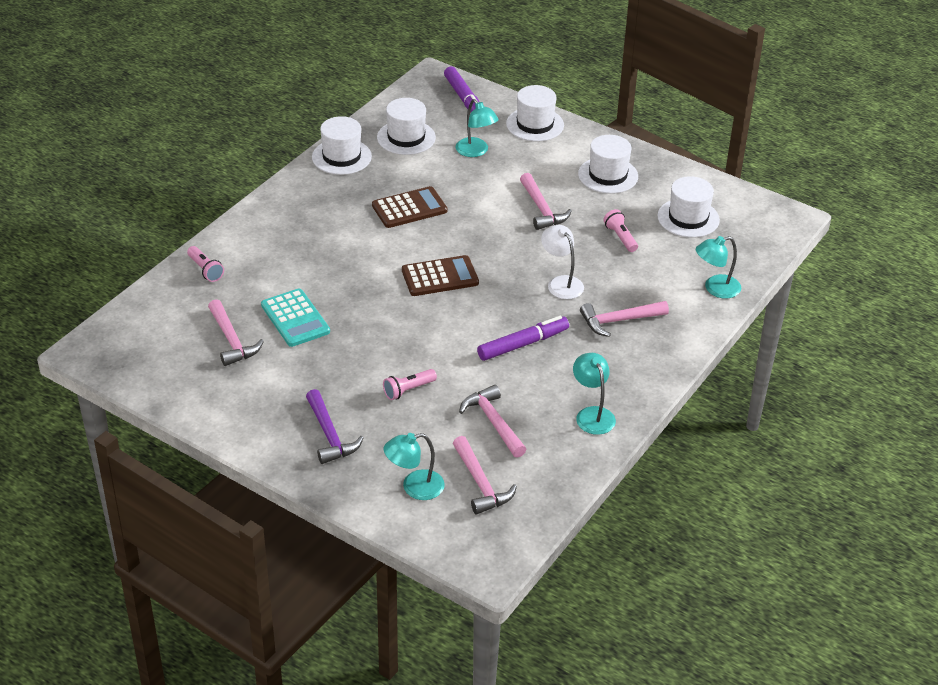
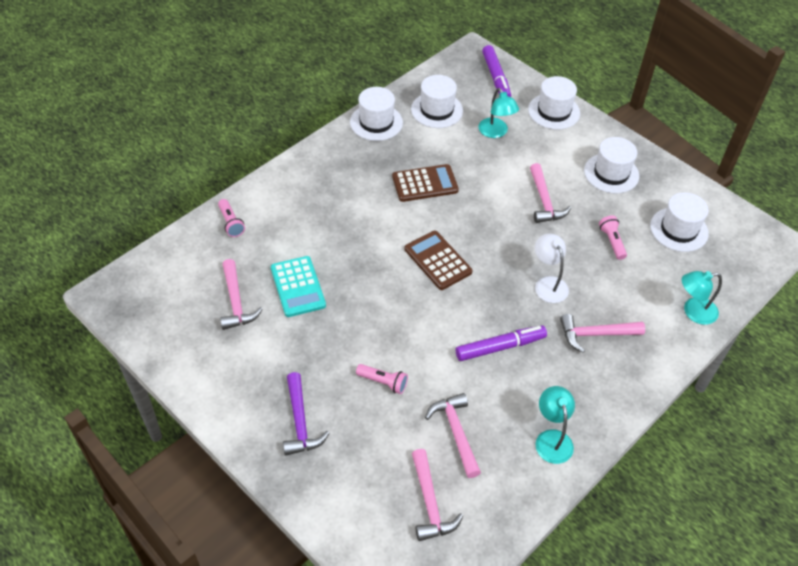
camera: 10 degrees right, 10 degrees up
(408, 390) = (383, 382): pink flashlight -> pink flashlight turned 135 degrees counterclockwise
(414, 487) = (366, 497): turquoise lamp -> none
(440, 277) = (437, 261): brown calculator -> brown calculator turned 120 degrees counterclockwise

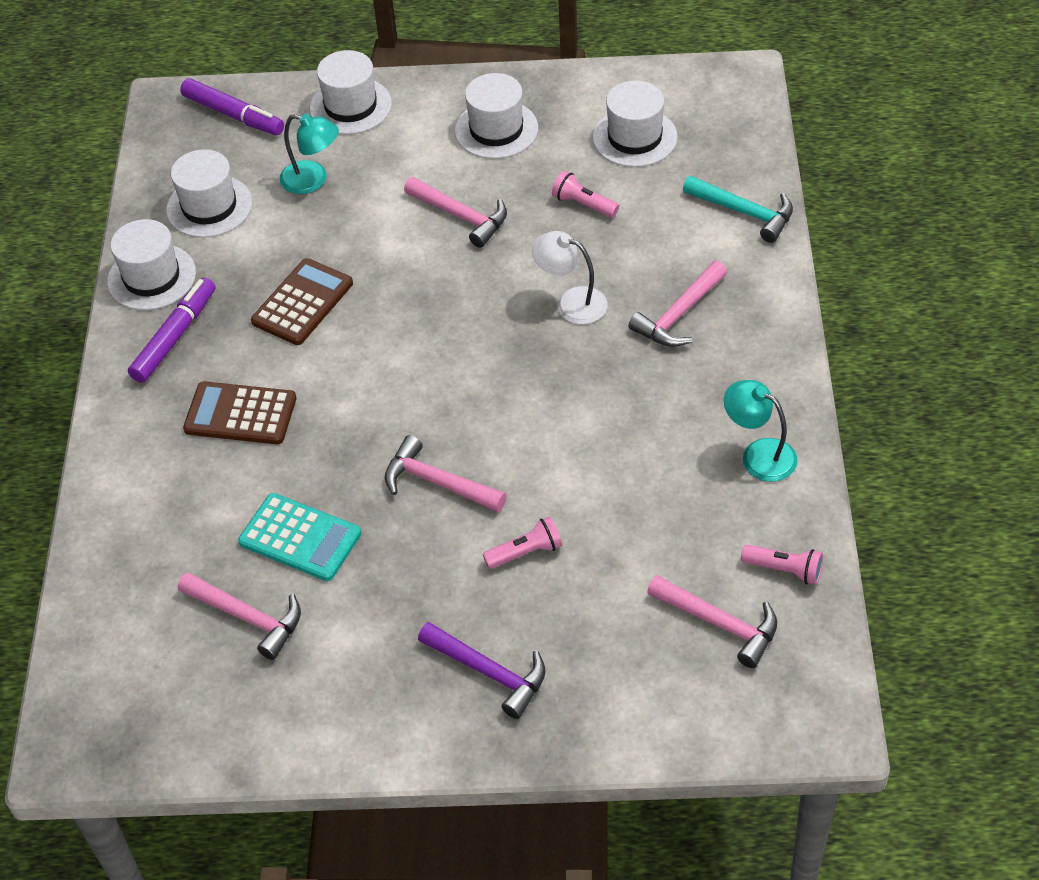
camera: 40 degrees left, 0 degrees up
(231, 223) = (120, 538): pink flashlight -> pink flashlight (784, 570)
(437, 261) = (424, 376): brown calculator -> brown calculator (240, 414)
(456, 432) = (661, 533): pink hammer -> pink hammer (438, 482)
(500, 347) = (601, 409): purple marker -> purple marker (175, 336)
(693, 312) = (744, 212): turquoise lamp -> turquoise hammer

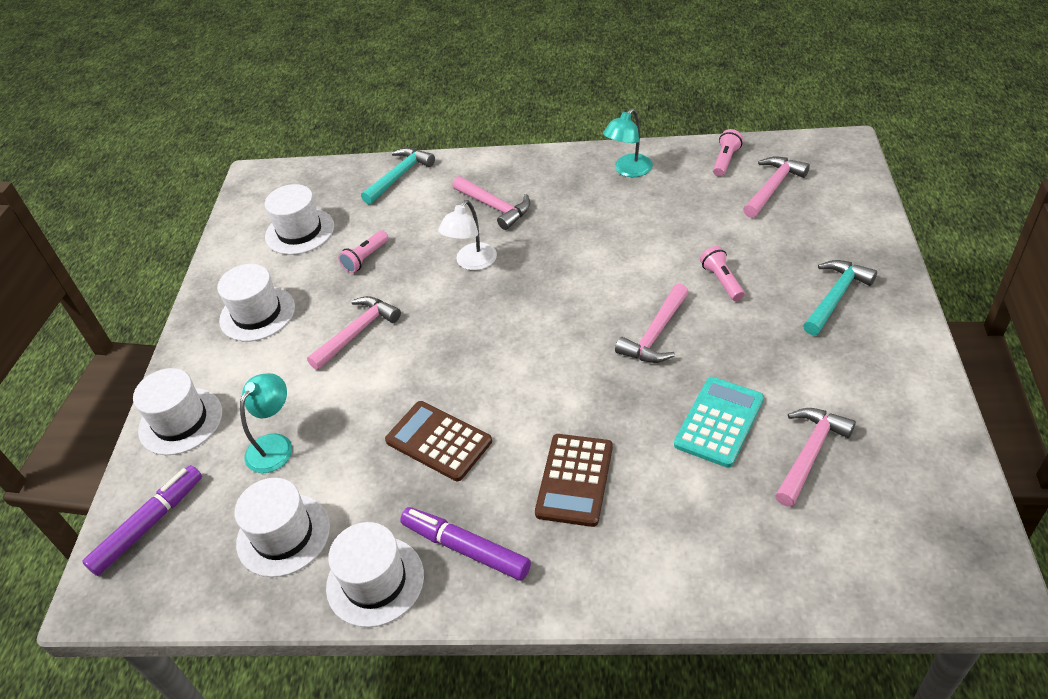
camera: 85 degrees left, 5 degrees down
(489, 672) = (835, 297): purple hammer -> turquoise hammer

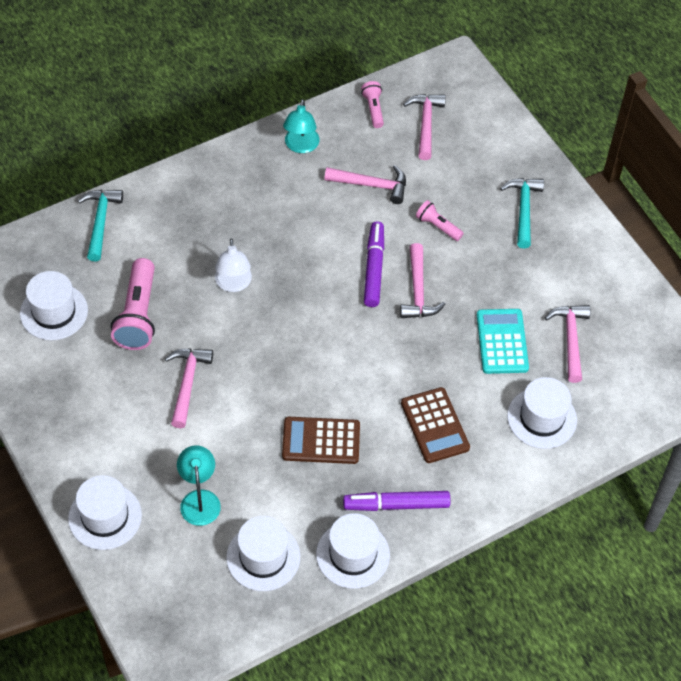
camera: 40 degrees left, 10 degrees up
(149, 525) = (155, 599): purple marker -> purple marker (374, 268)
(257, 313) = (85, 402): white hat -> white hat (542, 418)
(365, 258) = (138, 315): pink flashlight -> pink flashlight, size x1.86
(494, 207) = (212, 223): pink hammer -> pink hammer (371, 185)

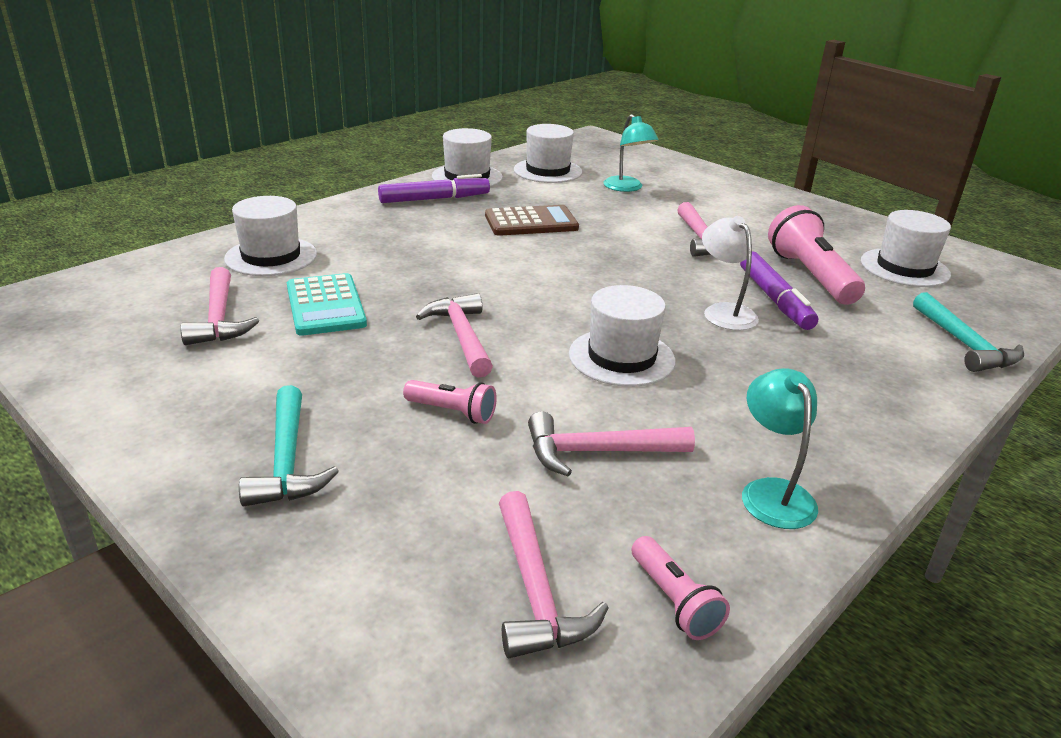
camera: 165 degrees right, 25 degrees down
(105, 517) = (701, 176): white hat -> white hat (621, 357)
(374, 268) = (539, 350): purple marker -> purple marker (774, 299)
(435, 425) = (406, 241): brown calculator -> none

